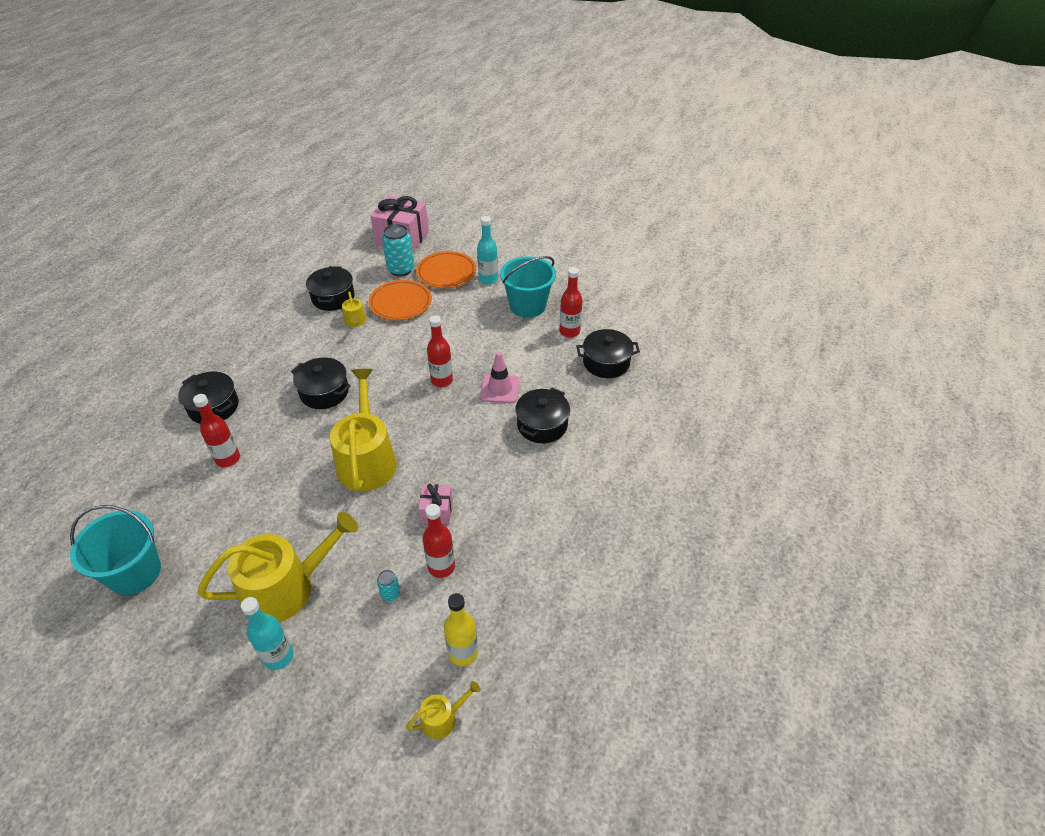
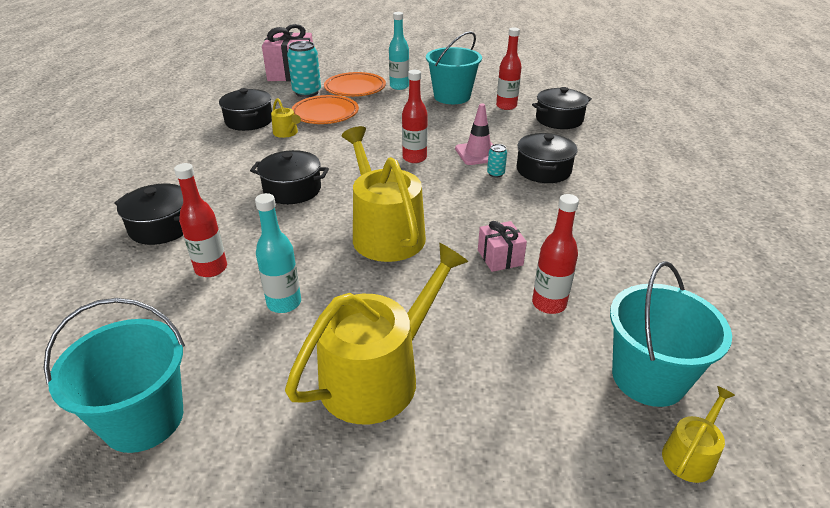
camera: 20 degrees left, 10 degrees down
(278, 656) = (424, 455): turquoise bottle -> turquoise bottle (284, 303)
(390, 593) = (513, 344): turquoise can -> turquoise can (495, 174)
(463, 653) = (648, 378): yellow bottle -> turquoise bucket

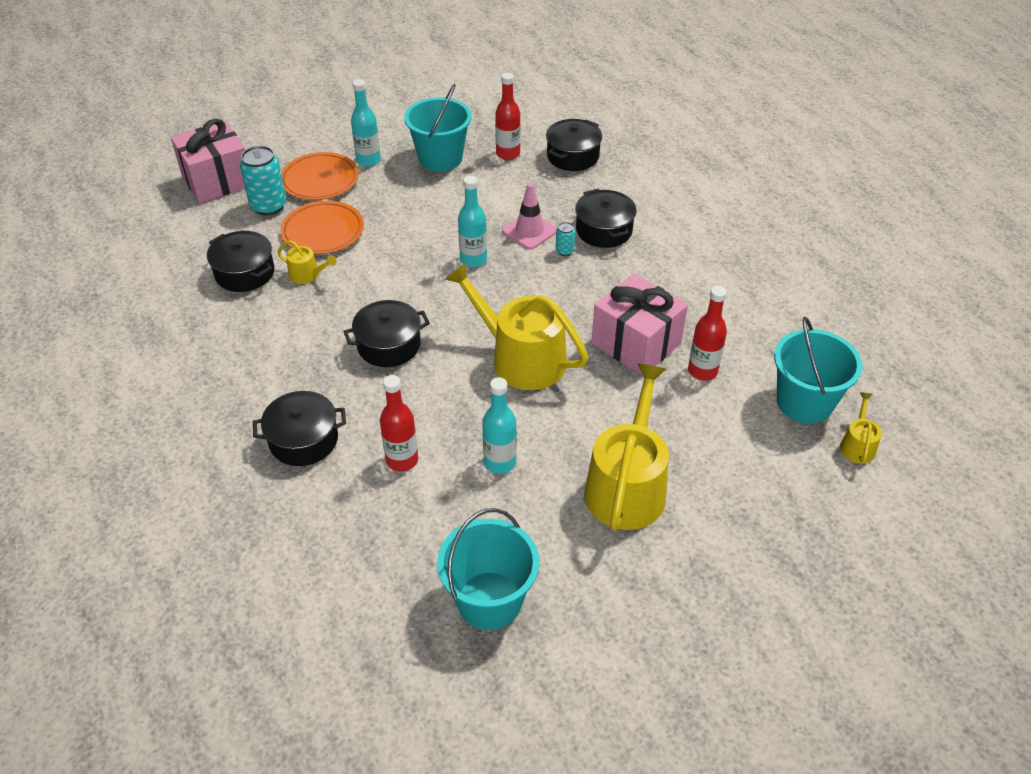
camera: 30 degrees left, 10 degrees up
(414, 158) = (473, 260): red bottle -> turquoise bottle
(500, 257) = (636, 343): pink gift -> pink gift, size x1.94

